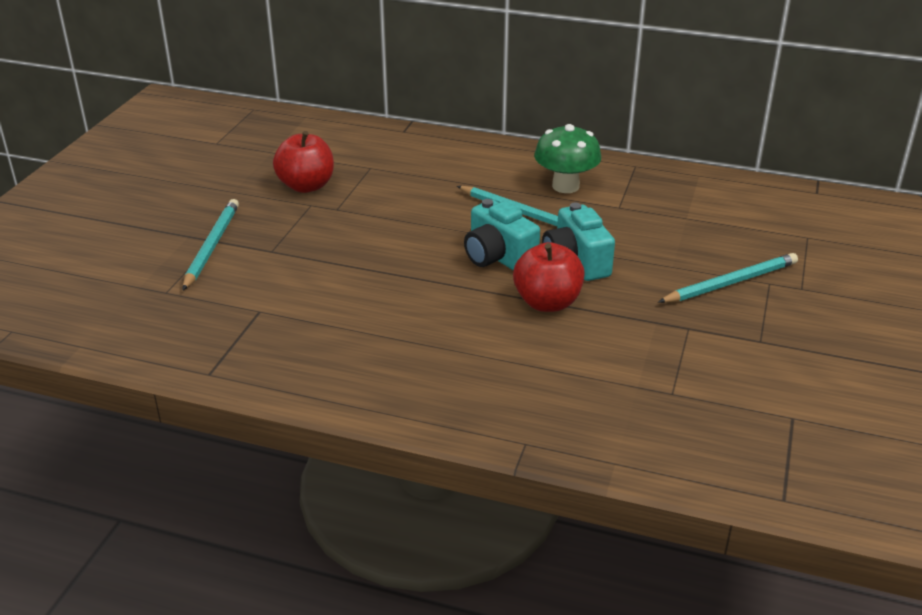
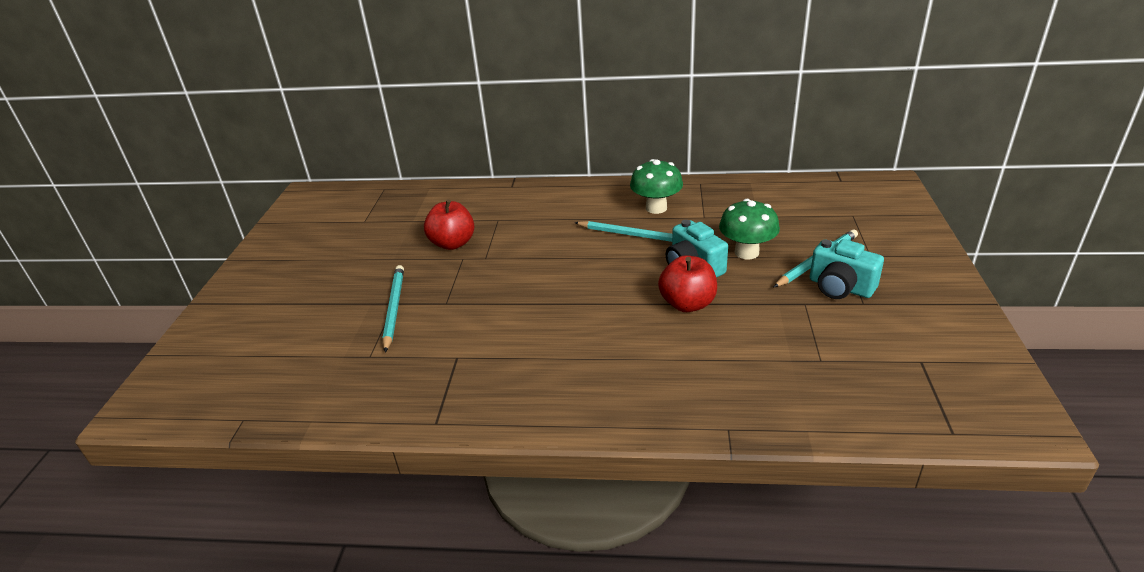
camera: 10 degrees left, 0 degrees up
(498, 257) = (631, 274): turquoise camera -> turquoise camera (840, 287)
(649, 257) = (746, 252): none -> green mushroom

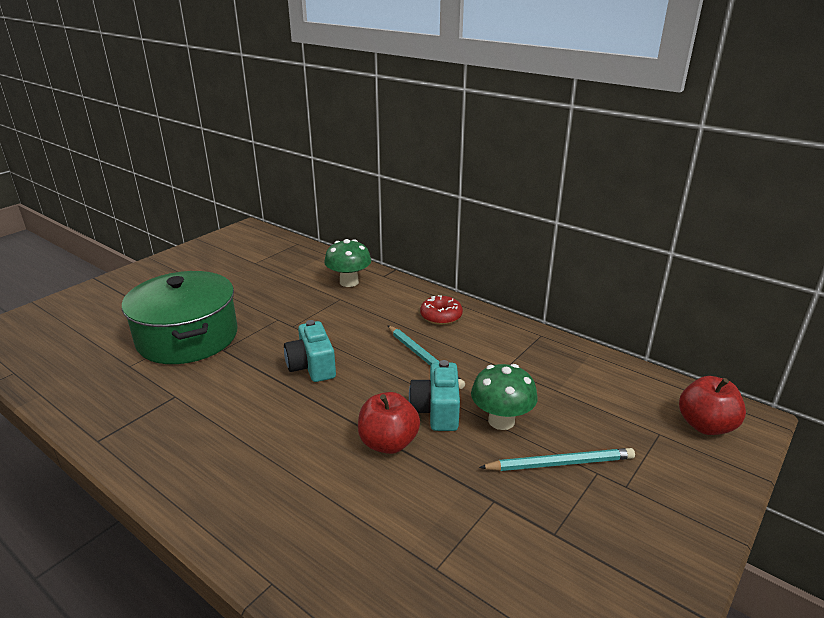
camera: 30 degrees right, 5 degrees down
(394, 308) = (188, 337): turquoise pencil -> green pot
(453, 243) = (286, 304): red apple -> red apple (705, 425)
(606, 199) = (441, 316): none -> red donut
(656, 208) = (473, 342): green mushroom -> green mushroom (349, 282)
(840, 287) = (550, 503): turquoise camera -> turquoise camera (312, 366)

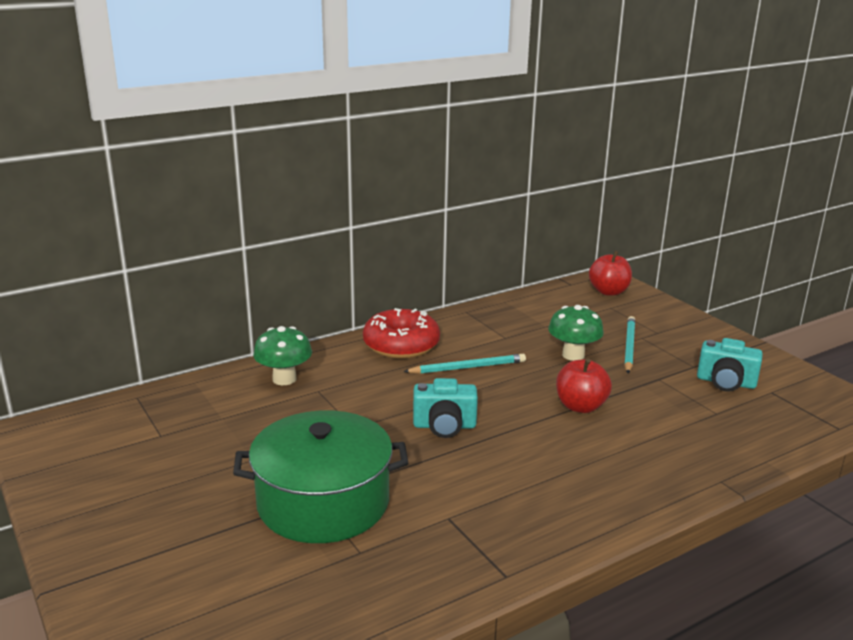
camera: 70 degrees left, 5 degrees down
(436, 411) = (548, 378): turquoise camera -> turquoise camera (726, 382)
(441, 316) = (401, 345): red donut -> red donut, size x1.73

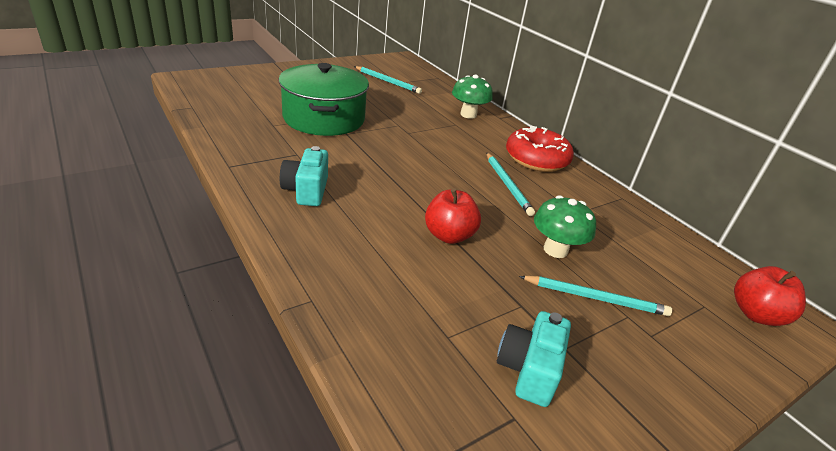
camera: 85 degrees right, 10 degrees up
(158, 445) = (387, 81): none -> turquoise pencil
(444, 426) = (411, 164): turquoise camera -> turquoise camera (306, 191)

